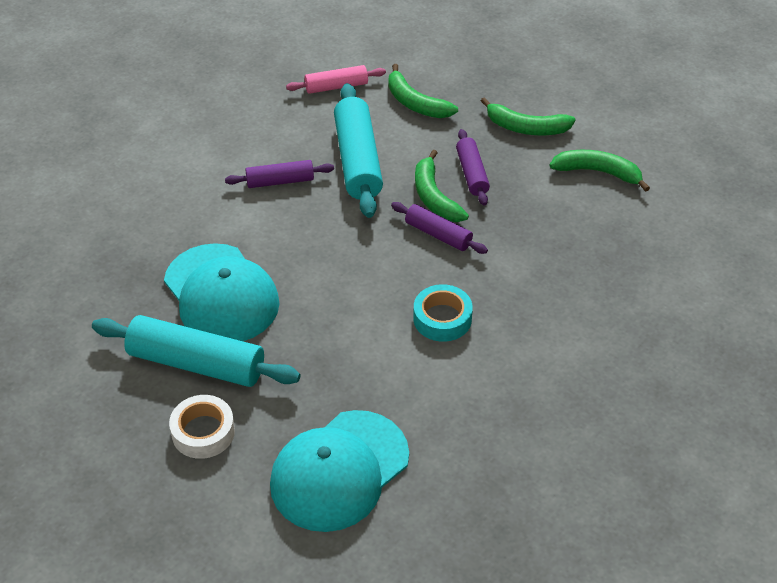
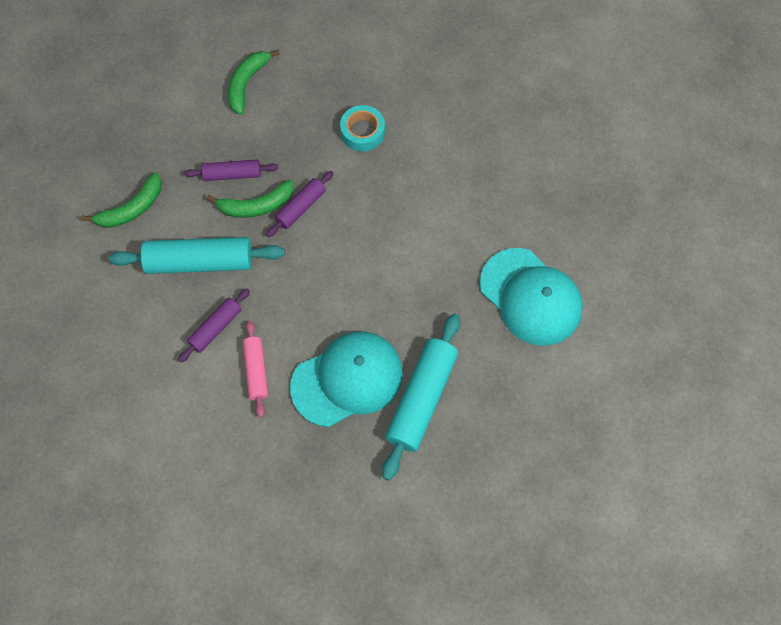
camera: 85 degrees left, 20 degrees up
(203, 432) = (491, 393): white tape -> none
(280, 181) = (216, 328): purple rolling pin -> purple rolling pin turned 45 degrees clockwise
(336, 86) = (93, 273): pink rolling pin -> pink rolling pin (256, 371)
(442, 318) = (392, 214): turquoise tape -> turquoise tape (362, 132)
(526, 127) = (182, 126): green banana -> none

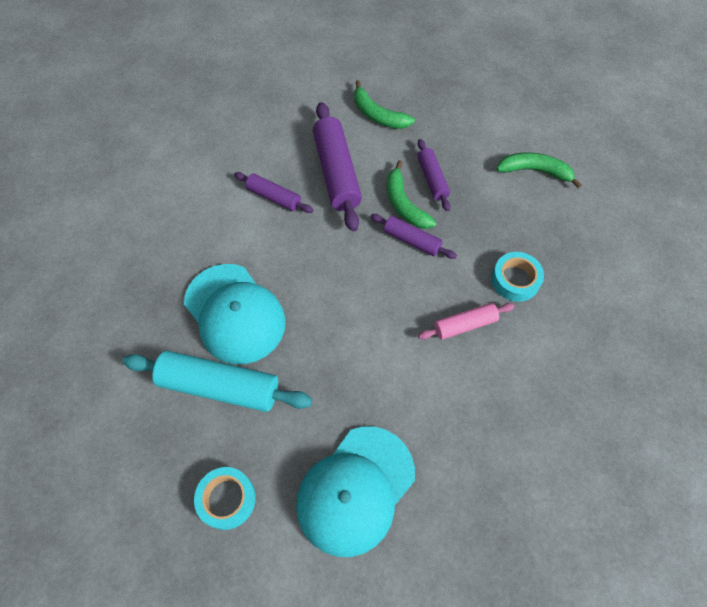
camera: 80 degrees right, 5 degrees down
(200, 262) = (336, 173): turquoise rolling pin -> purple rolling pin
(256, 371) = (236, 236): pink rolling pin -> pink rolling pin (465, 325)
(525, 400) = (227, 499): none -> turquoise tape

